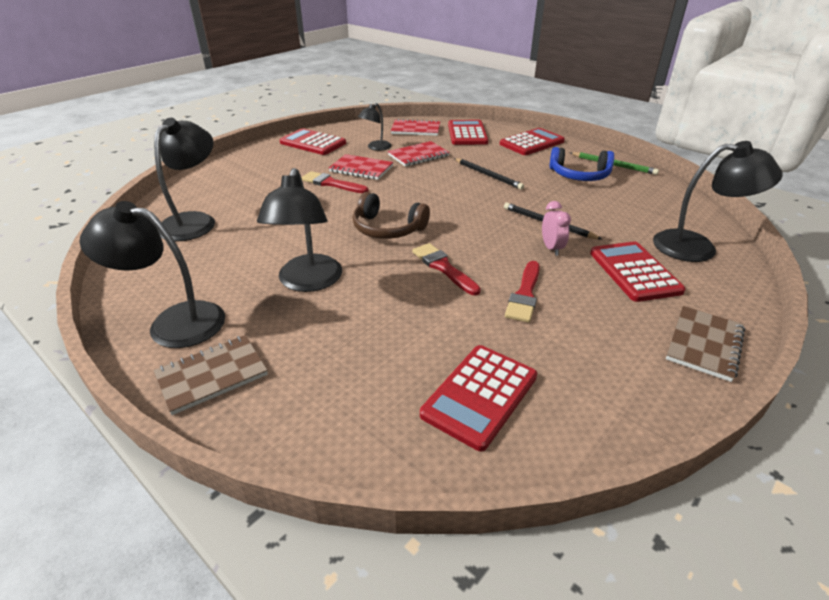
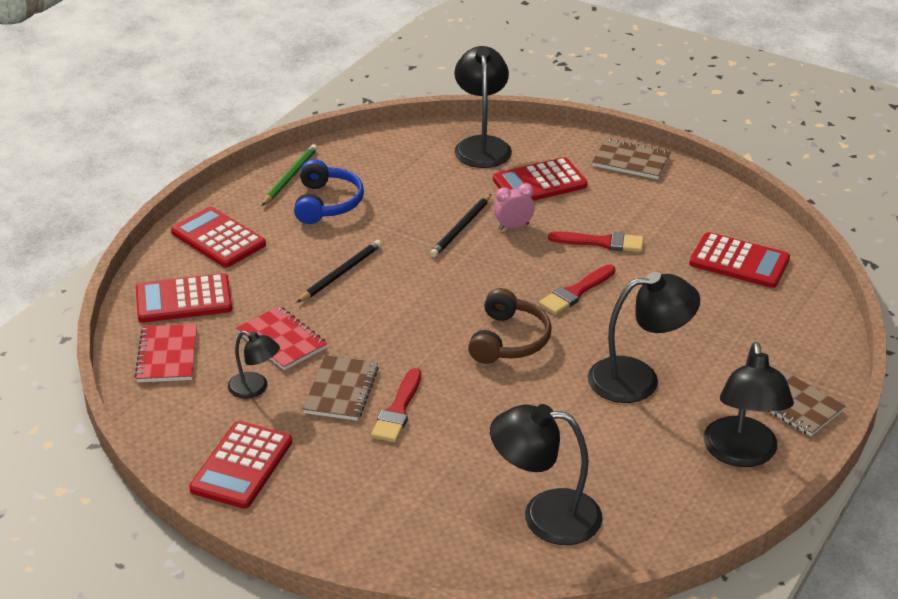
camera: 100 degrees left, 0 degrees up
(361, 169) = (341, 390): red notebook -> brown notebook

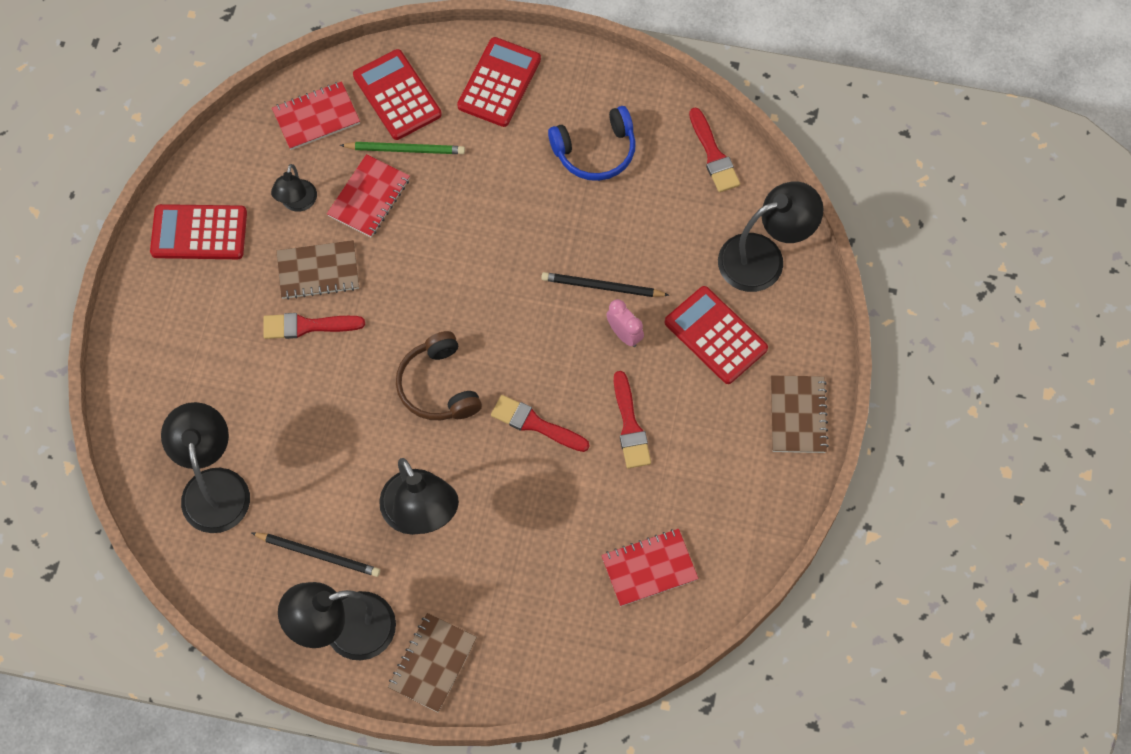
camera: 70 degrees right, 30 degrees up
(290, 177) = (626, 101): green pencil -> green pencil (405, 149)
(340, 273) = (485, 207): black pencil -> black pencil (318, 554)
(372, 147) = (713, 155): none -> red brush
(509, 340) = (438, 386): brown headphones -> brown headphones turned 75 degrees clockwise
(739, 261) = (649, 568): red calculator -> red notebook

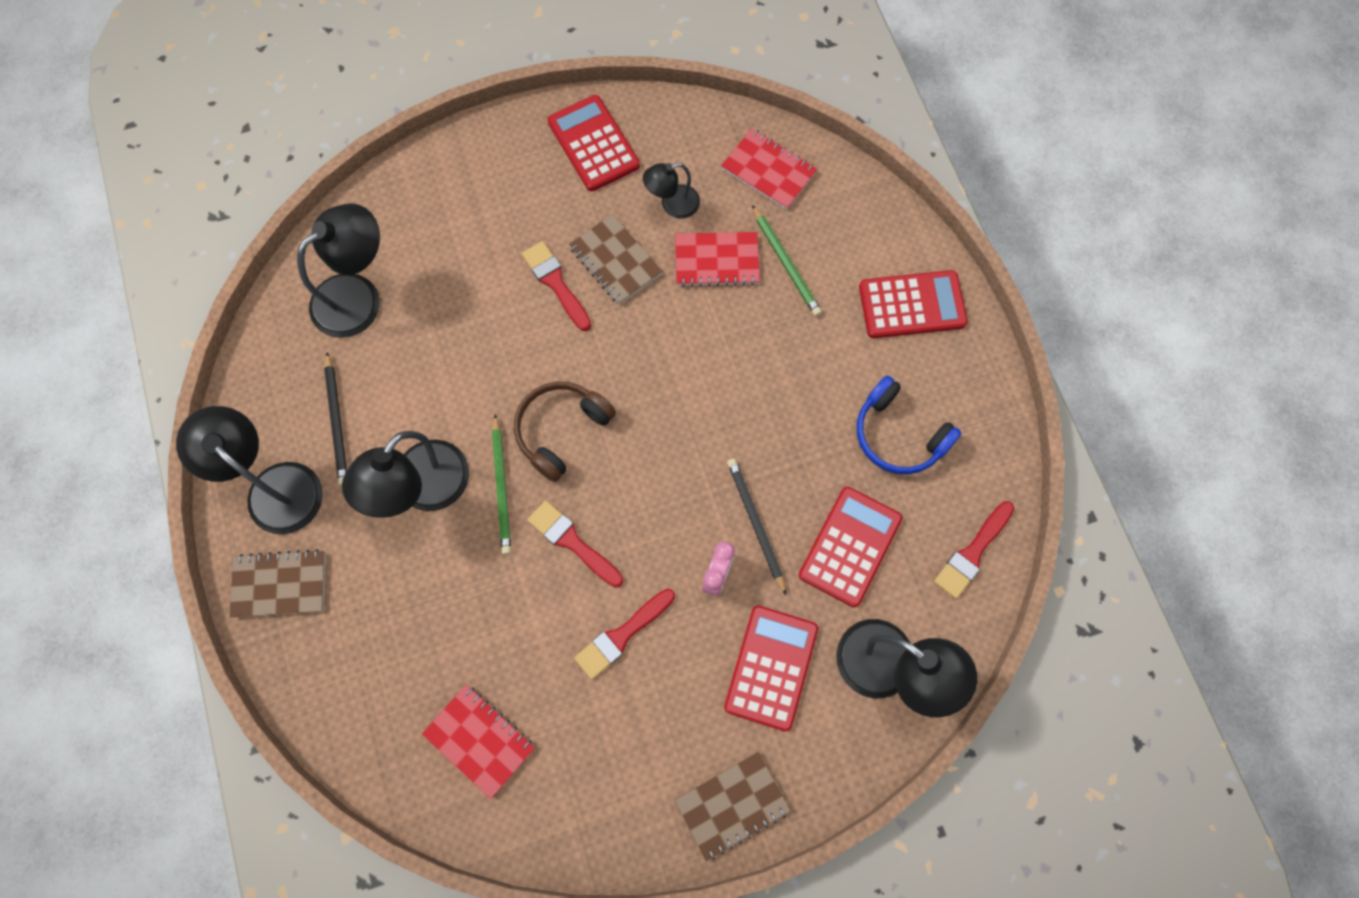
camera: 60 degrees right, 5 degrees up
(397, 95) = (837, 224): red calculator -> red calculator (850, 546)
(457, 454) = (502, 486): none -> green pencil
(535, 424) = (572, 542): red brush -> red brush turned 45 degrees counterclockwise

